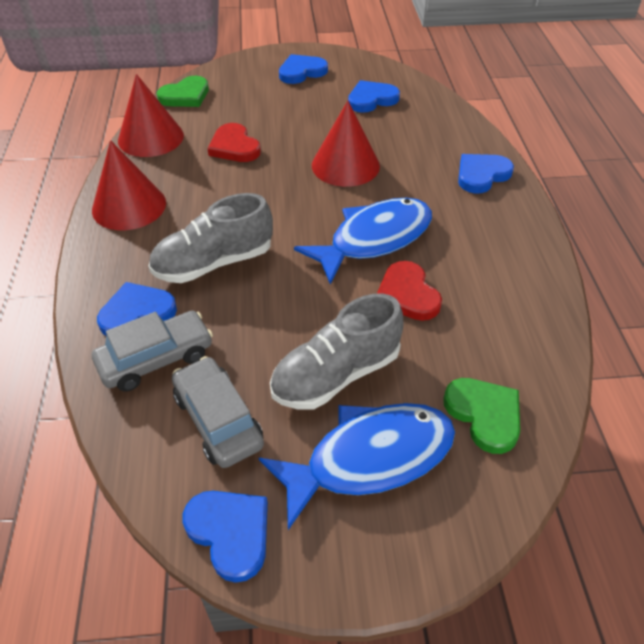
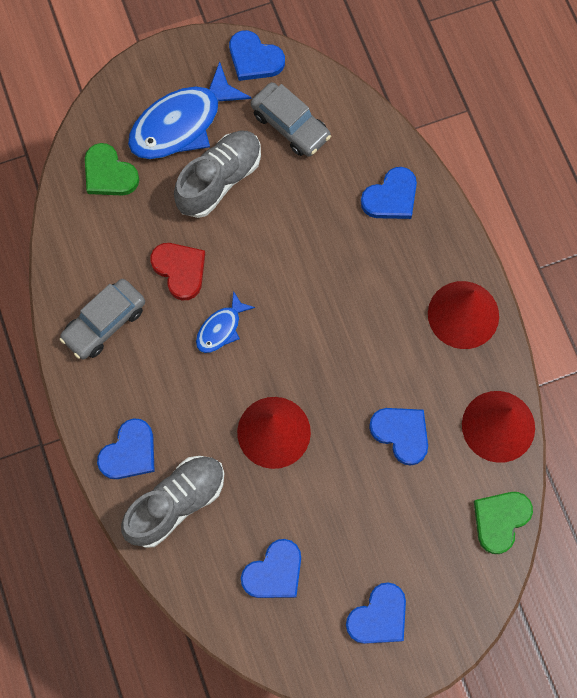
camera: 165 degrees right, 25 degrees up
(156, 359) = (355, 161): grey car -> grey car (105, 323)
(214, 263) = (353, 264): grey shoe -> grey shoe (176, 503)
(234, 147) = (401, 434): red heart -> blue heart
(374, 239) = (221, 328): blue fish -> blue fish, size x0.51

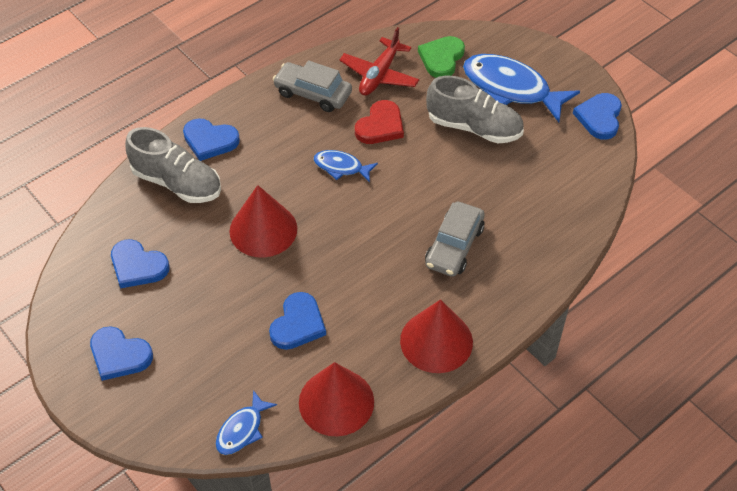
camera: 70 degrees right, 20 degrees down
(106, 245) = (379, 75): none -> red plane
(290, 125) = (552, 159): grey car -> grey car (454, 246)
(391, 197) = (524, 251): blue heart -> none
(500, 520) = (242, 429): green heart -> blue fish

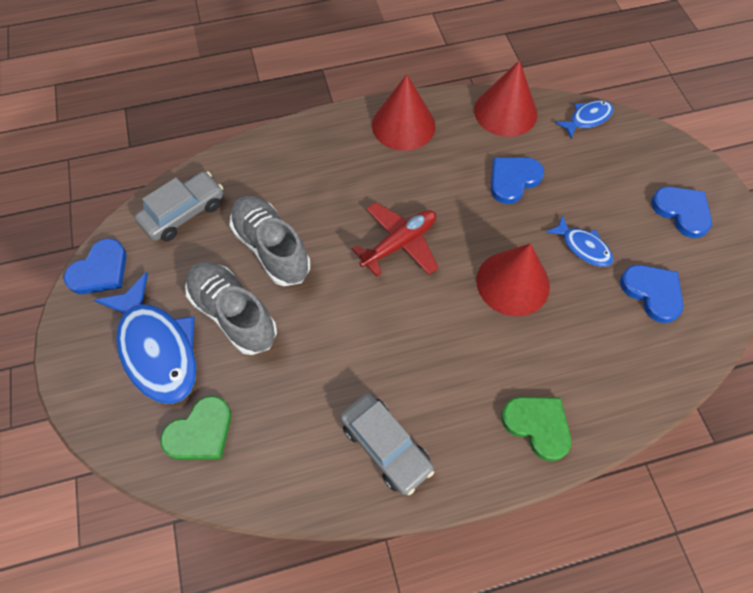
camera: 155 degrees left, 10 degrees up
(177, 183) = (591, 379): grey shoe -> grey shoe (271, 248)
(210, 141) = (537, 425): blue heart -> green heart
(341, 167) = (401, 323): blue fish -> blue fish (583, 247)
(379, 75) = (290, 440): red plane -> red plane (399, 244)
(380, 126) = (331, 360): red heart -> none
(454, 246) = (339, 194): grey car -> grey car (184, 213)

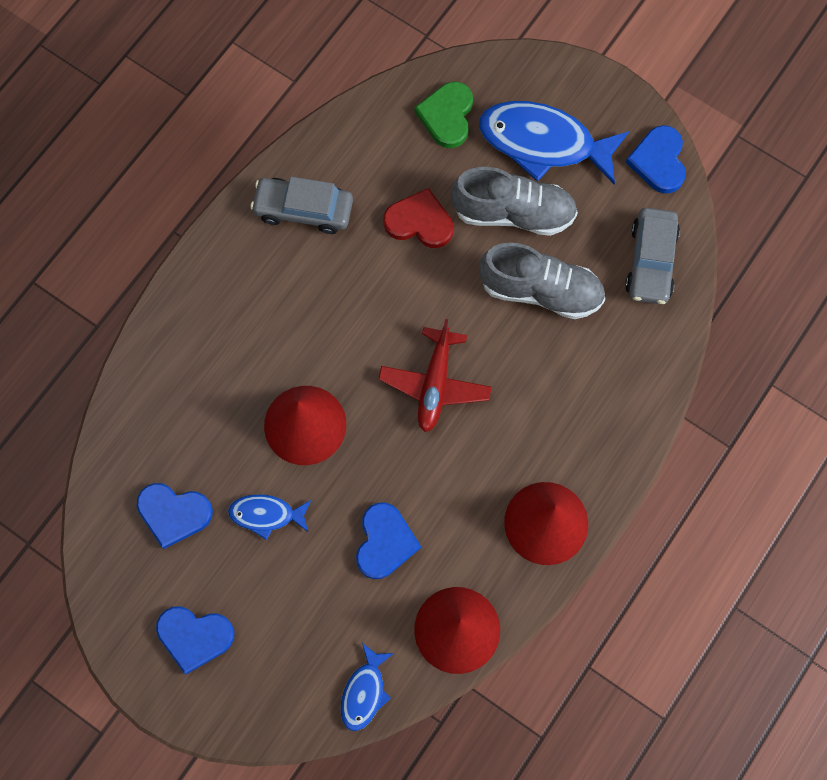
camera: 140 degrees right, 10 degrees up
(305, 362) = (419, 222): none -> red heart
(537, 425) = (199, 313): green heart -> none

